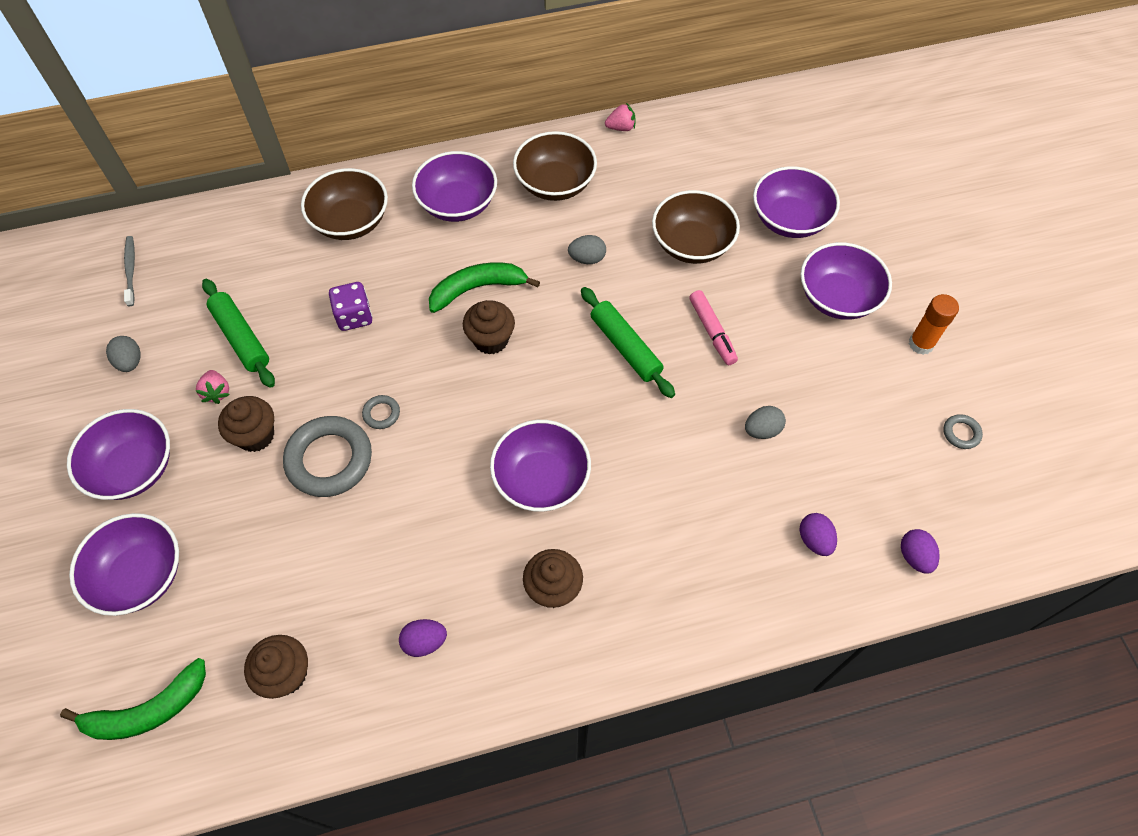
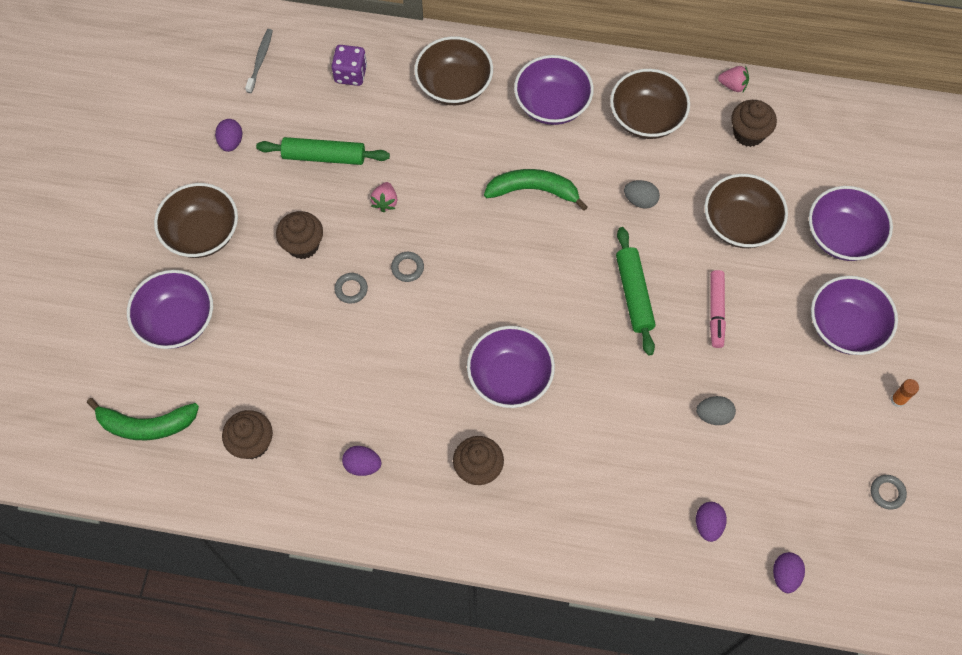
camera: 25 degrees right, 5 degrees up
(130, 362) = (231, 142): grey egg -> purple egg
(134, 468) = (202, 233): purple bowl -> brown bowl
(217, 392) = (287, 196): pink strawberry -> pink strawberry (385, 202)
(241, 338) = (324, 156): green rolling pin -> green rolling pin turned 75 degrees counterclockwise
(329, 460) = (351, 289): grey ring -> grey ring, size x0.44
(354, 316) = (421, 174): purple dice -> purple dice (350, 74)
(491, 339) = (524, 241): brown cupcake -> brown cupcake (748, 134)
(921, 344) = (898, 400): orange glue stick -> orange glue stick, size x0.63

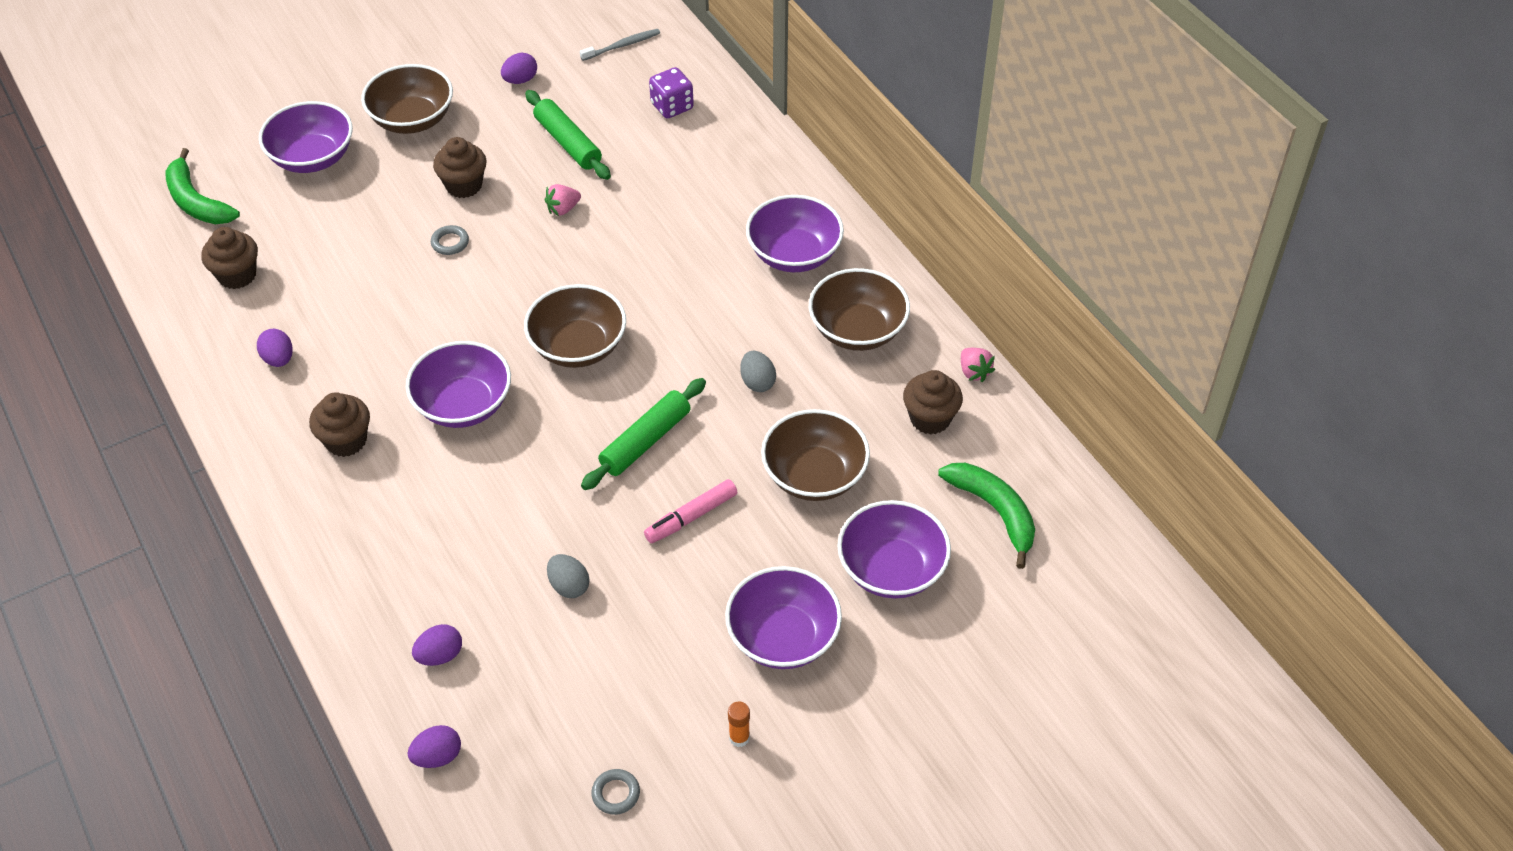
camera: 50 degrees right, 15 degrees down
(407, 268) = (509, 265): grey ring -> none
(454, 85) = (737, 177): brown bowl -> brown bowl (578, 346)
(534, 190) = (684, 299): green banana -> green banana (995, 511)

